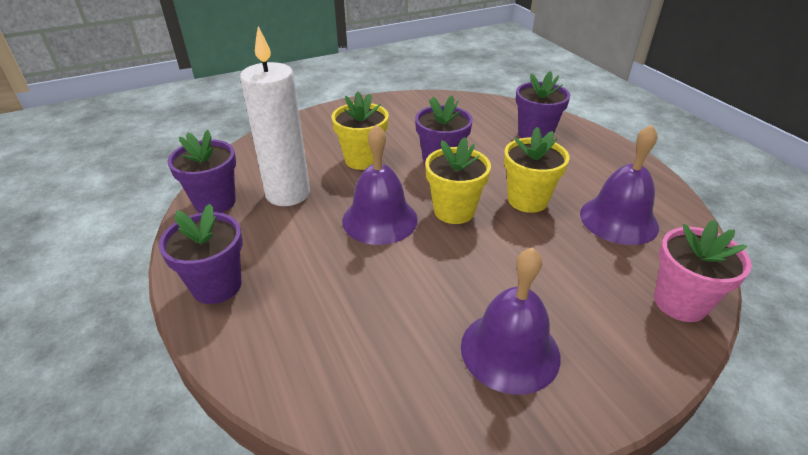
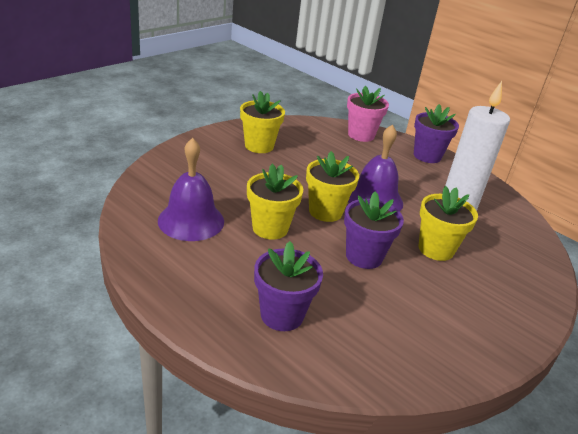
camera: 155 degrees right, 5 degrees down
(215, 202) = (495, 197): purple flower pot -> none
(510, 350) = (259, 146): purple bell -> yellow flower pot
(680, 302) = (159, 172): pink flower pot -> pink flower pot (361, 135)

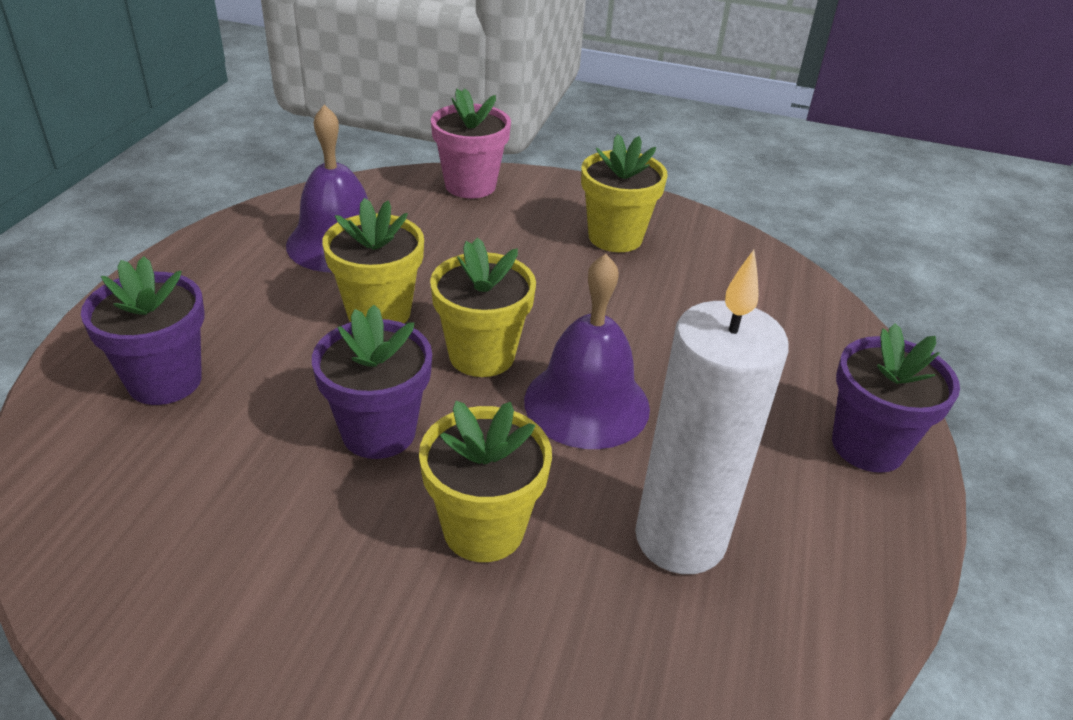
camera: 65 degrees right, 5 degrees up
(361, 135) = (820, 332): pink flower pot -> pink flower pot (470, 185)

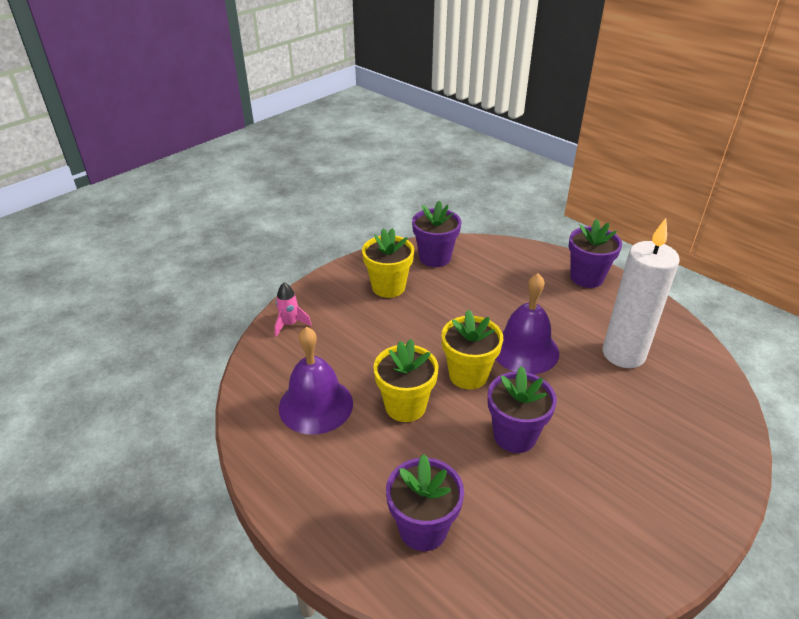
camera: 60 degrees left, 0 degrees up
(470, 185) = (290, 324): pink flower pot -> pink rocket
(483, 529) = (599, 416): yellow flower pot -> none
(729, 260) = (435, 258): none -> purple flower pot

